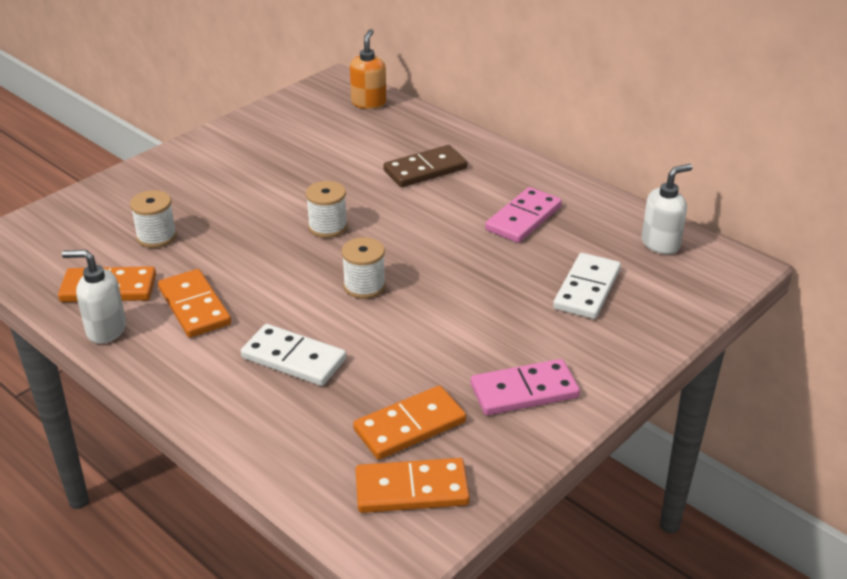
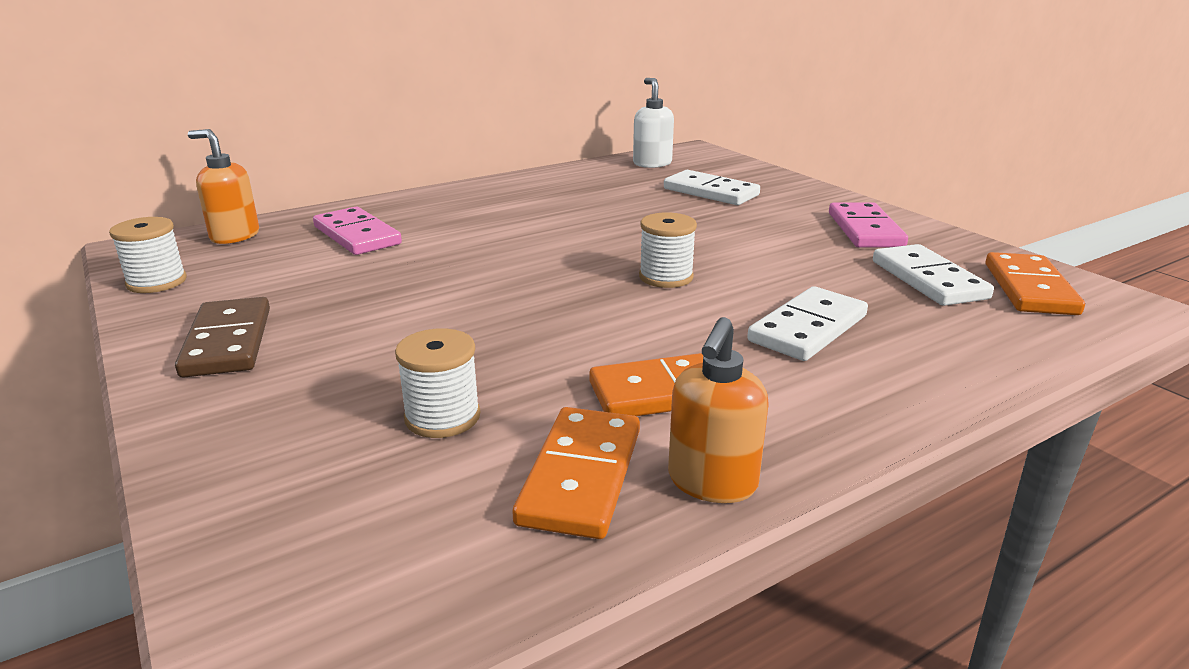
camera: 75 degrees left, 10 degrees down
(106, 330) = (712, 483): white soap dispenser -> orange soap dispenser
(328, 227) = (520, 285): white spool -> white spool (157, 282)
(409, 426) = (928, 280): orange domino -> white domino
(425, 169) = (438, 225): brown domino -> brown domino (227, 342)
(523, 218) = (577, 198): pink domino -> pink domino (357, 235)

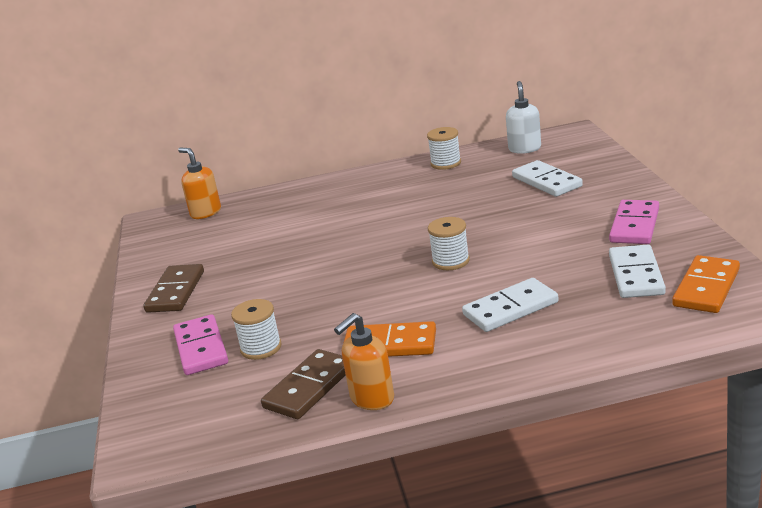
camera: 25 degrees right, 0 degrees up
(157, 282) = (153, 247): white spool -> white spool (446, 163)
(357, 235) = (277, 215): pink domino -> pink domino (201, 348)
(581, 476) = (309, 387): orange domino -> brown domino

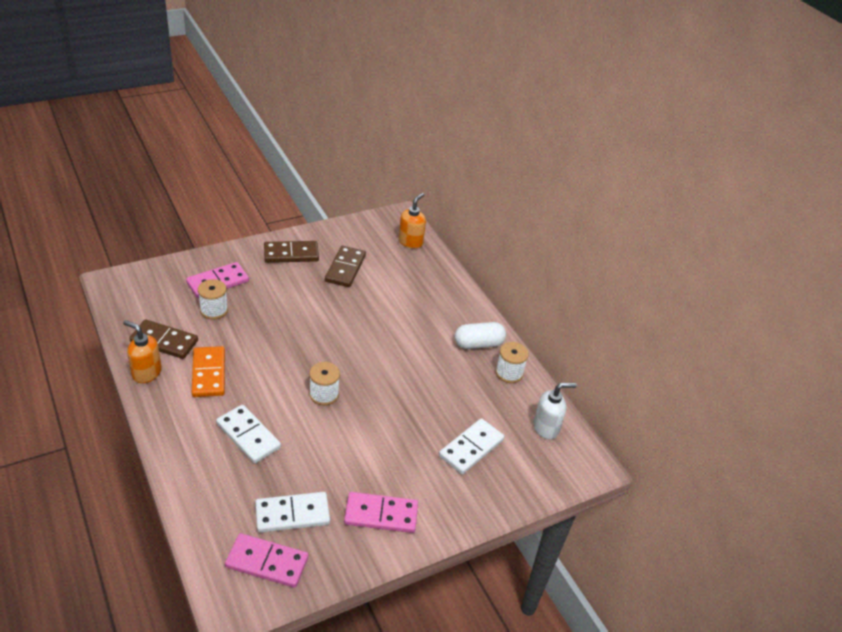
camera: 65 degrees right, 15 degrees up
(229, 253) = (345, 268): none -> brown domino
(398, 177) = (478, 344): none -> white capsule
(706, 288) = (267, 562): orange domino -> pink domino

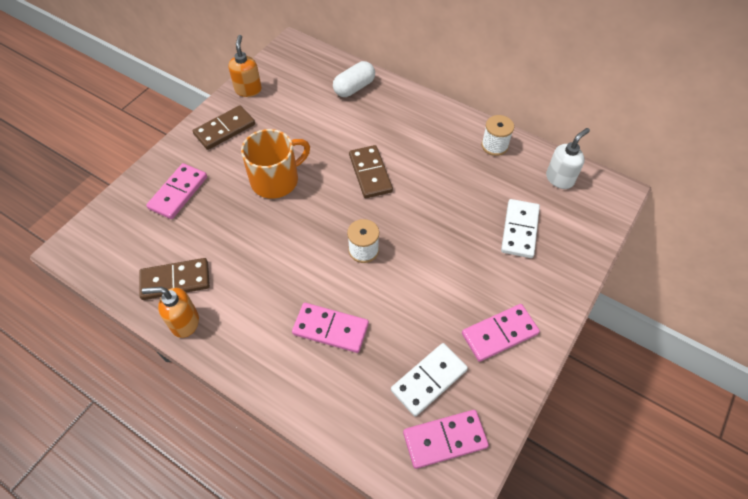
camera: 25 degrees left, 15 degrees up
(208, 373) = (244, 289): orange domino -> none
(214, 310) = (198, 223): white spool -> none
(248, 436) = (330, 329): white domino -> pink domino
(299, 309) = (276, 180): none -> orange mug
(345, 268) = (285, 119): brown domino -> brown domino (370, 173)
(411, 242) = (321, 65): orange soap dispenser -> orange soap dispenser (248, 90)
(478, 344) = (451, 132): white capsule -> white capsule (354, 88)

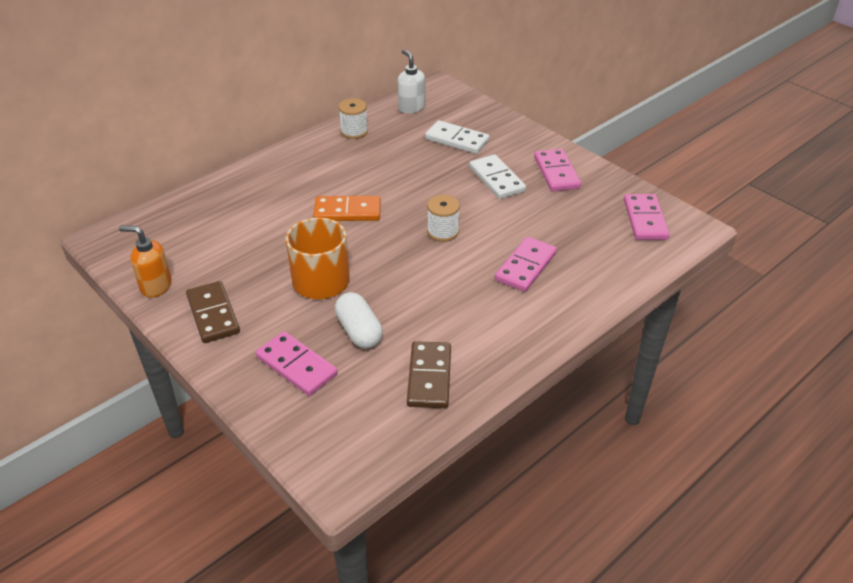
camera: 75 degrees left, 15 degrees down
(184, 322) = (488, 373): orange soap dispenser -> none
(354, 88) = (214, 202): white capsule -> white capsule (359, 331)
(370, 173) = (347, 211): brown domino -> orange domino
(429, 380) = (591, 218): white domino -> white domino (496, 179)

